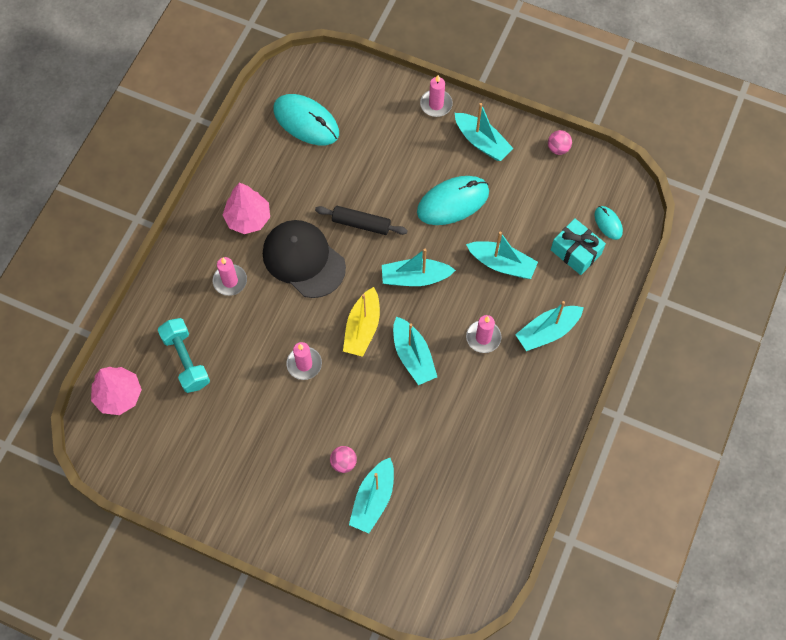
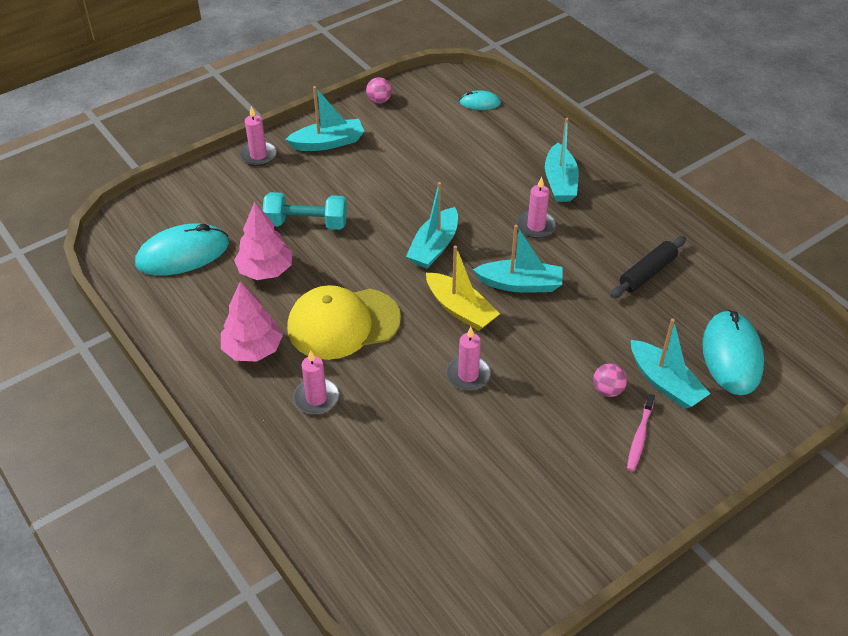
camera: 60 degrees left, 20 degrees down
(118, 395) = (382, 577): pink tree -> pink tree (265, 270)
(186, 360) = (385, 483): turquoise dumbbell -> turquoise dumbbell (306, 223)
(303, 260) = (343, 323): black cap -> yellow cap
(313, 501) = (639, 436): none -> pink toothbrush
(361, 224) = (340, 261): black rolling pin -> black rolling pin (647, 273)
(453, 202) = (374, 187): turquoise mouse -> turquoise mouse (732, 355)
(502, 264) = (467, 182): turquoise boat -> none
(575, 252) = (492, 132): turquoise gift -> none

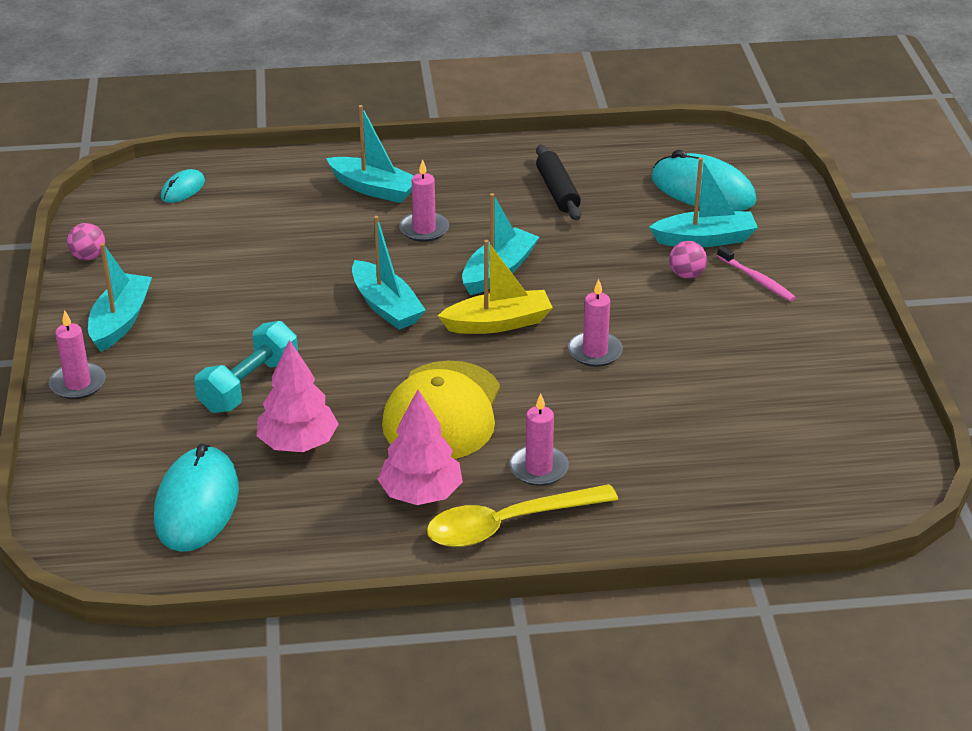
camera: 60 degrees left, 10 degrees down
(248, 406) = (507, 525): none -> yellow spoon

